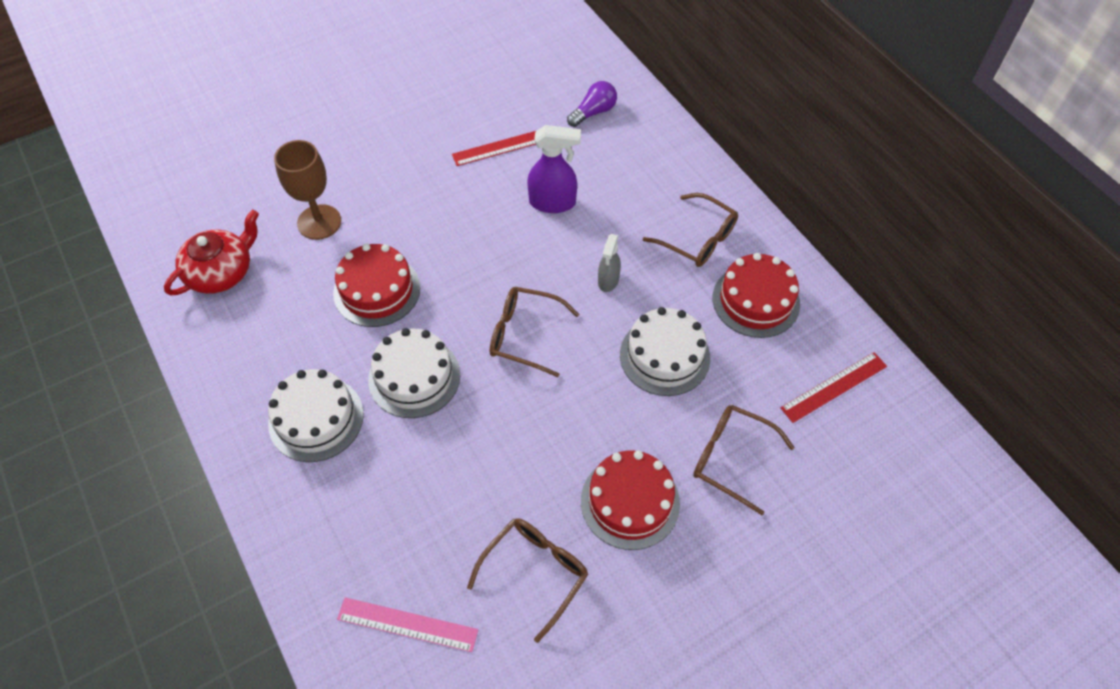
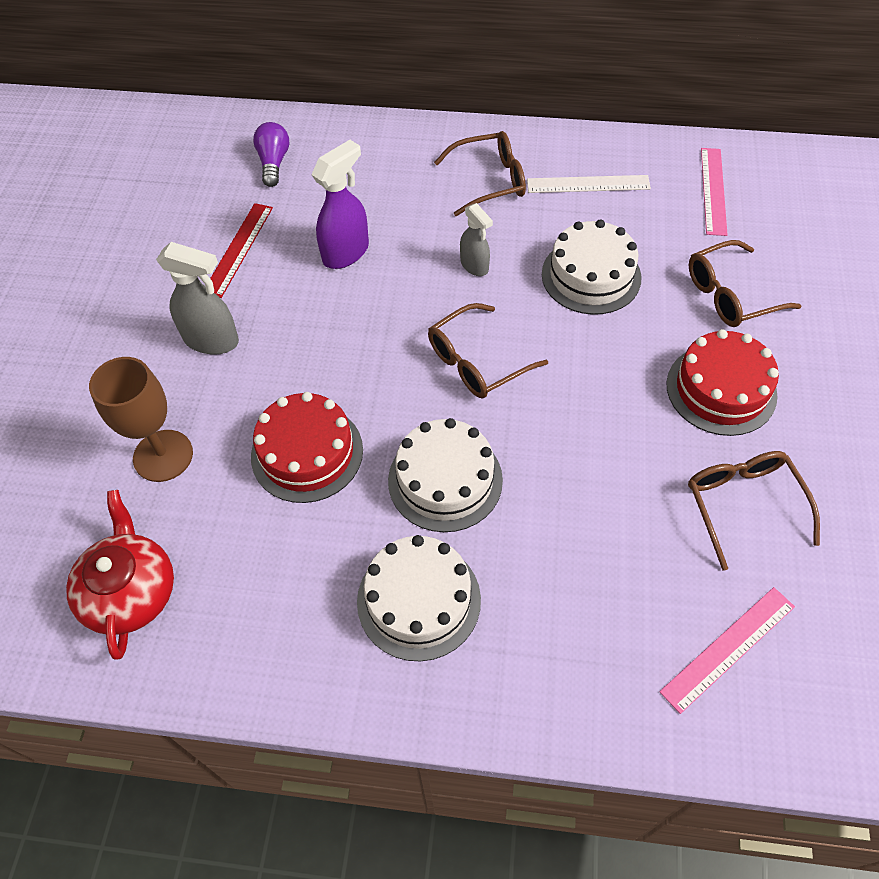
camera: 50 degrees left, 0 degrees up
(420, 185) = (212, 340): none -> grey spray bottle
(756, 300) = (588, 184): red cake -> white ruler
(834, 387) = (713, 190): red ruler -> pink ruler

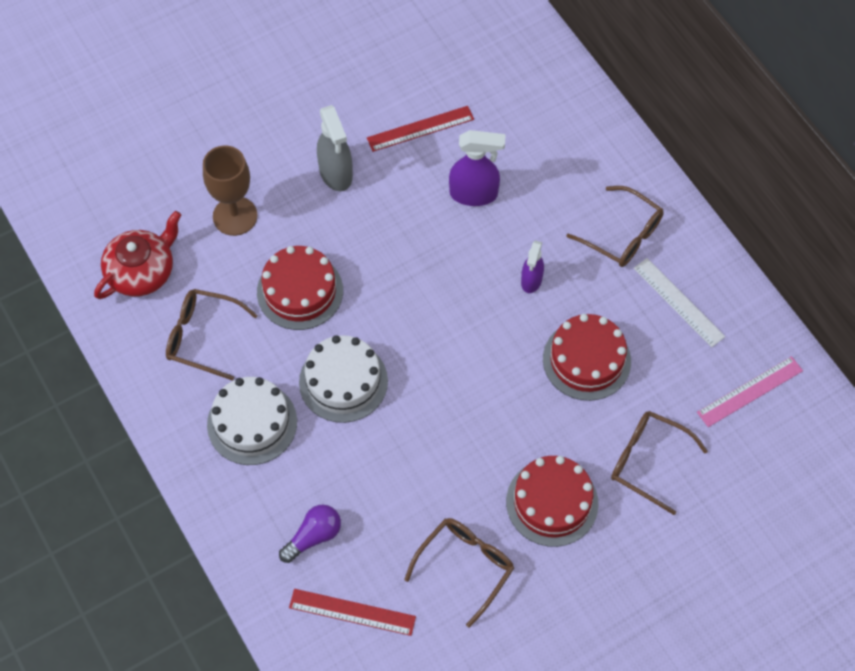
camera: 50 degrees right, 5 degrees up
(274, 163) = (515, 87): purple light bulb -> purple light bulb (313, 537)
(474, 266) = (531, 281): grey spray bottle -> purple spray bottle
(477, 362) = (449, 338): brown glasses -> brown glasses (203, 337)
(591, 276) = (586, 360): white cake -> red cake
(728, 648) = (352, 612): pink ruler -> red ruler

